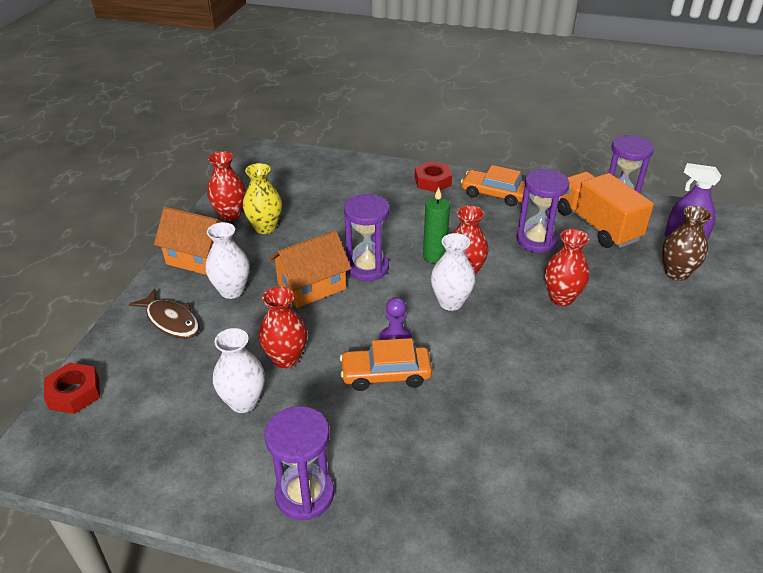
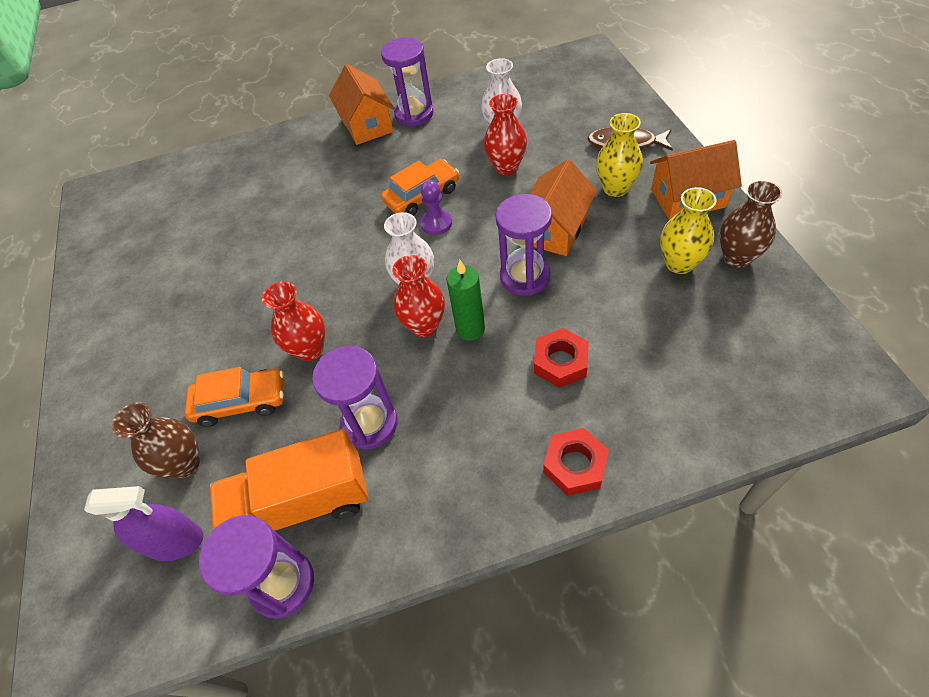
camera: 155 degrees right, 15 degrees up
(74, 393) = (614, 81): red nut -> red nut (560, 362)
(230, 215) = (737, 257): red vase -> brown vase
(232, 290) = (615, 188): white vase -> yellow vase
(372, 516) = (367, 125): none -> orange house
(494, 194) = (471, 490): orange car -> orange car (241, 402)
(597, 225) = (301, 503): orange truck -> orange truck turned 135 degrees clockwise

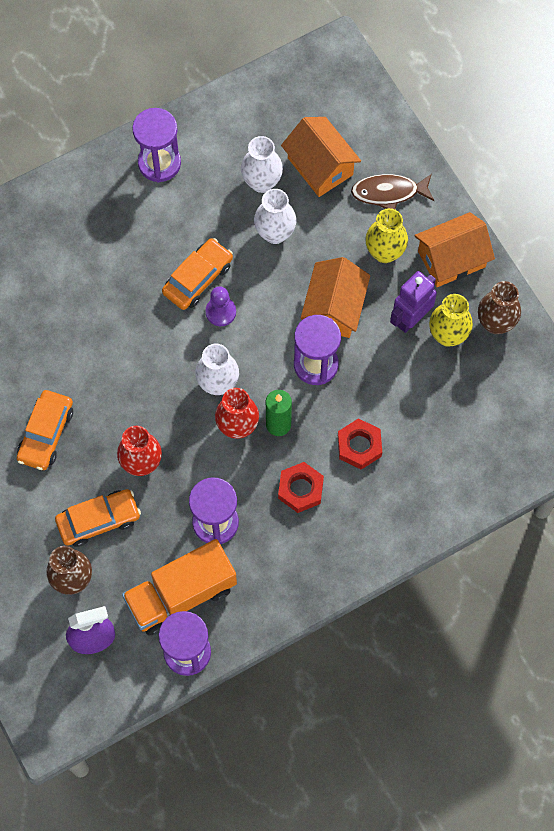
camera: 20 degrees left, 15 degrees up
(225, 310) = (46, 434): none -> orange car
(367, 125) = (110, 183): orange house -> orange house (320, 166)
(506, 167) = (275, 233): red vase -> white vase
(575, 465) = (382, 531): red nut -> red nut (300, 489)
(637, 245) = (411, 318): none -> purple robot

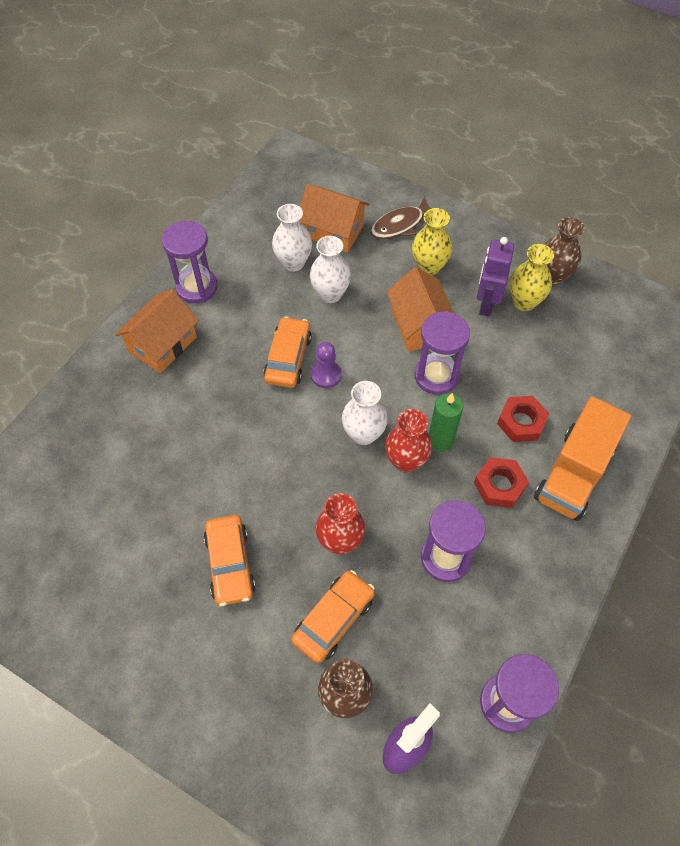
camera: 30 degrees left, 10 degrees down
(181, 594) = (461, 647): orange truck -> orange truck (573, 473)
(451, 259) = (484, 248): orange house -> orange house (163, 344)

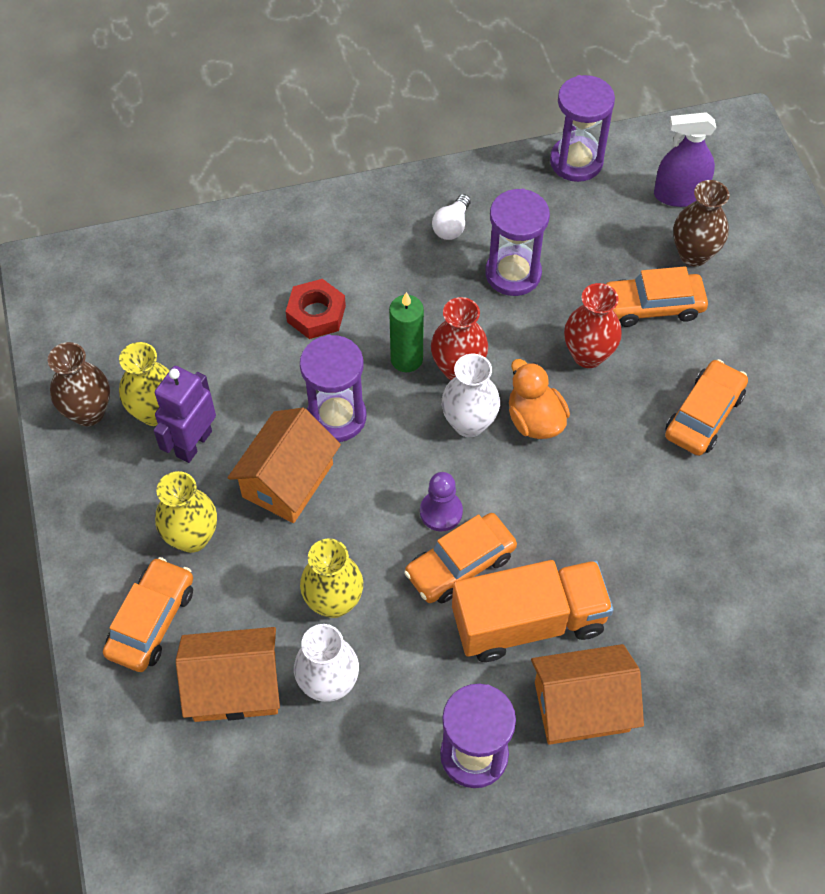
camera: 135 degrees left, 0 degrees up
(329, 469) = (535, 420): none -> orange duck
(330, 294) = (334, 602): white vase -> yellow vase
(333, 231) = (235, 686): orange house -> orange house turned 75 degrees counterclockwise
(400, 225) = (152, 621): brown fish -> orange car
(486, 304) = (193, 443): purple robot -> purple robot turned 150 degrees clockwise
(499, 485) = (402, 285): red nut -> none
(522, 557) = (452, 226): none -> white light bulb
(573, 473) = (329, 243): orange truck -> orange truck (528, 622)

